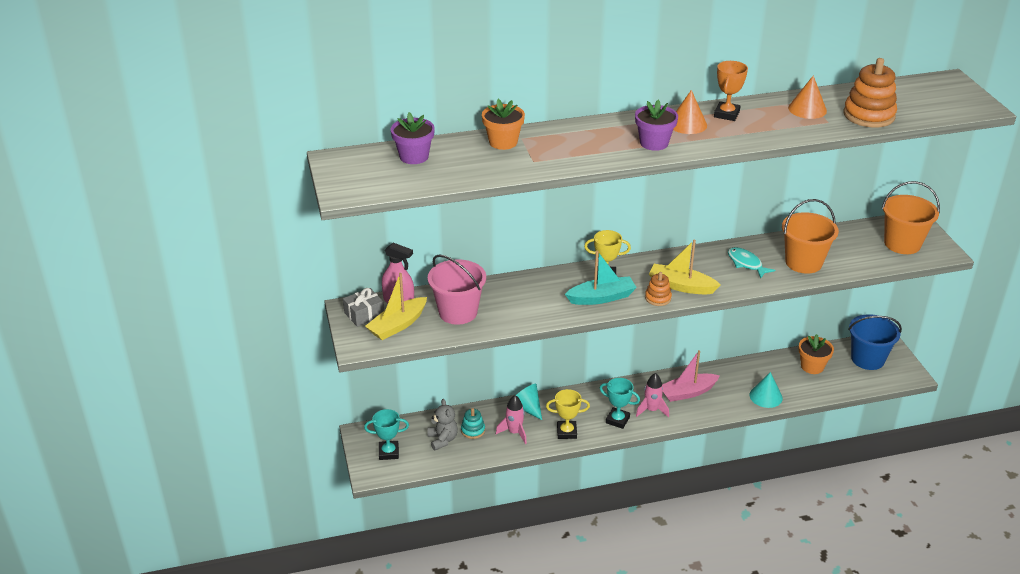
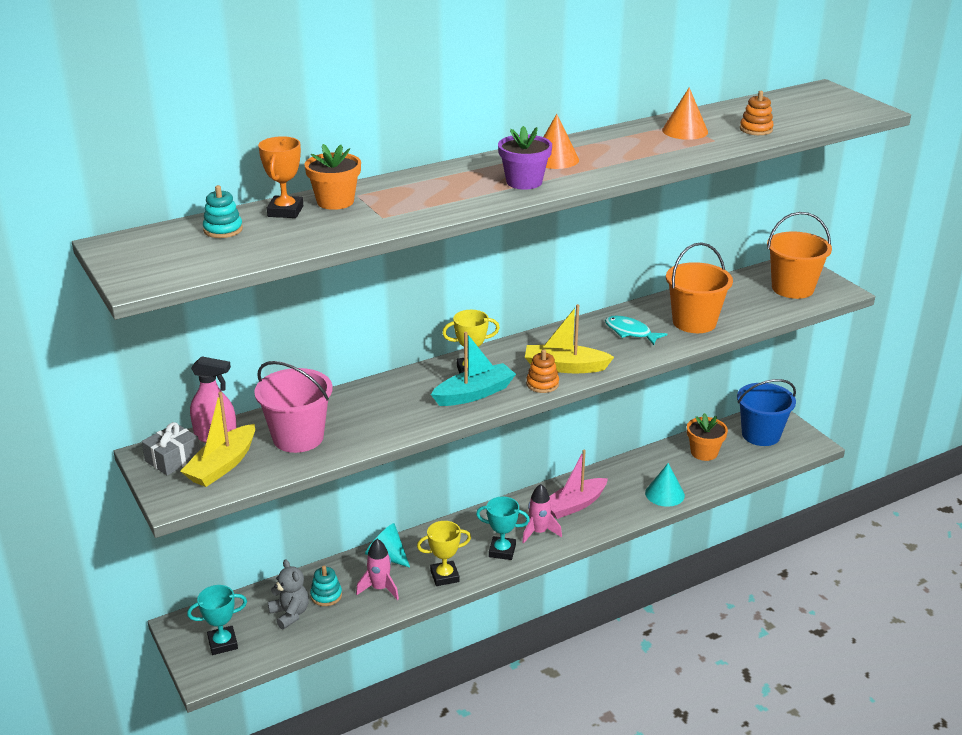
camera: 15 degrees left, 5 degrees down
(414, 156) = (223, 230): purple flower pot -> turquoise stacking toy
(726, 114) = (595, 145): orange trophy -> orange trophy (285, 211)
(869, 115) = (756, 129): orange stacking toy -> orange stacking toy, size x0.54

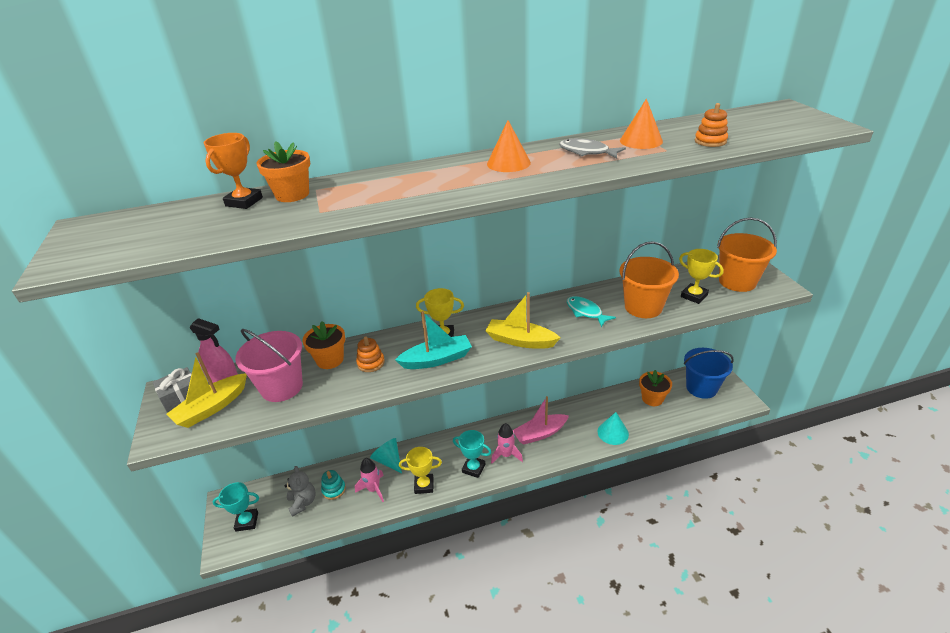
camera: 15 degrees right, 5 degrees up
(223, 230) = (178, 217): turquoise stacking toy -> none
(342, 406) = (330, 360): none -> orange flower pot
(524, 182) = (468, 183): purple flower pot -> none
(542, 384) = (495, 356): orange stacking toy -> orange stacking toy (371, 363)
(633, 145) = (587, 152): none -> grey fish
(748, 306) = (694, 296): none -> yellow trophy

